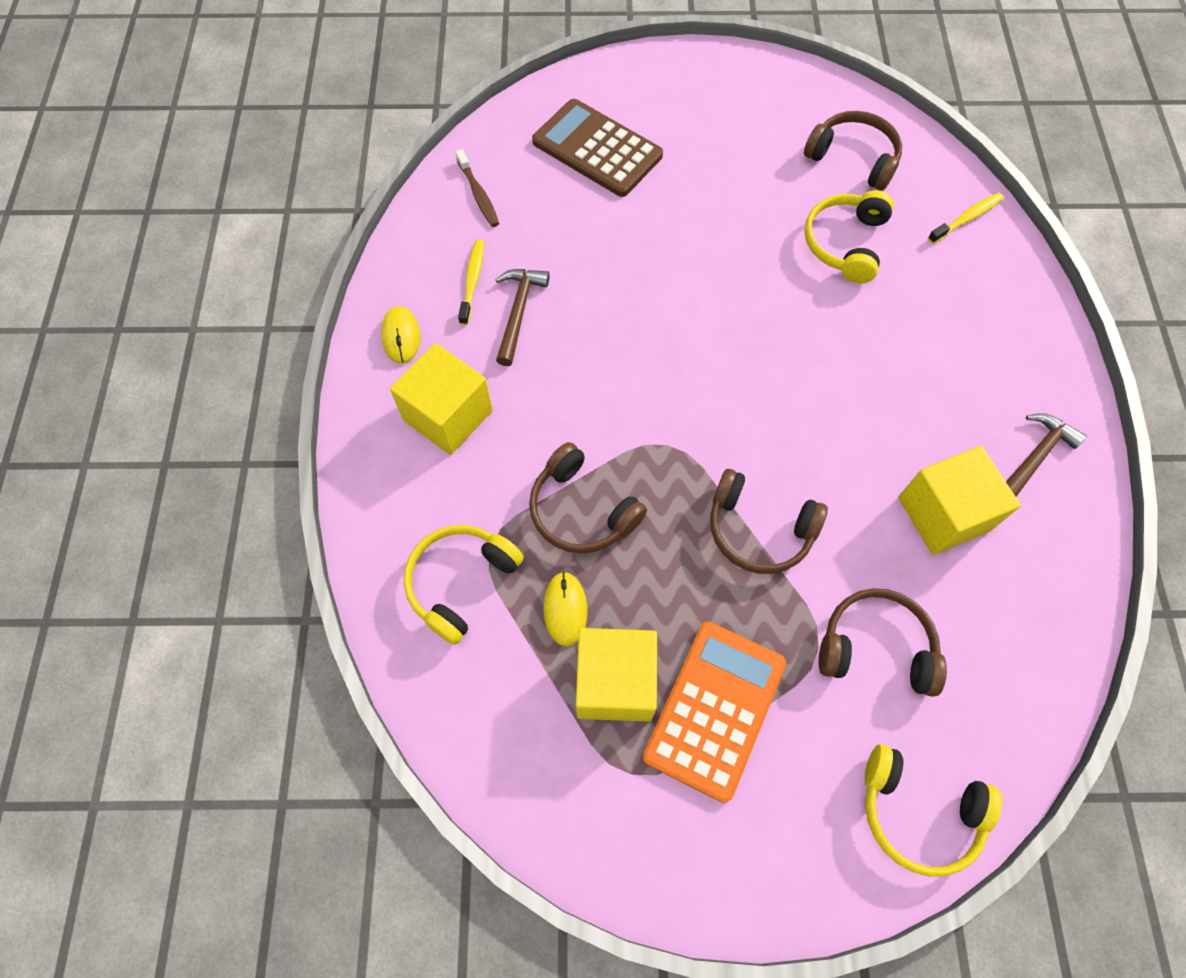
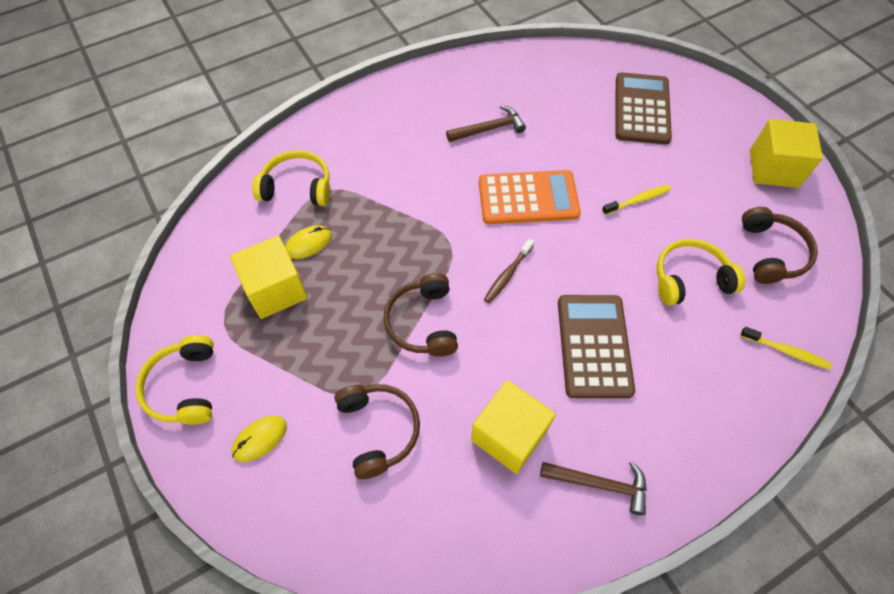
camera: 60 degrees right, 5 degrees down
(401, 336) = (432, 86): yellow mouse -> yellow mouse (260, 439)
(448, 415) = (397, 131): yellow cube -> yellow cube (773, 168)
(472, 281) = (494, 98): yellow toothbrush -> yellow toothbrush (637, 200)
(478, 194) = (556, 71): brown toothbrush -> brown toothbrush (507, 275)
(581, 510) = (377, 222): brown headphones -> none
(715, 709) = (285, 351): orange calculator -> orange calculator (528, 198)
(878, 375) = (594, 346): none -> brown calculator
(918, 812) = (274, 505): yellow headphones -> yellow headphones (185, 387)

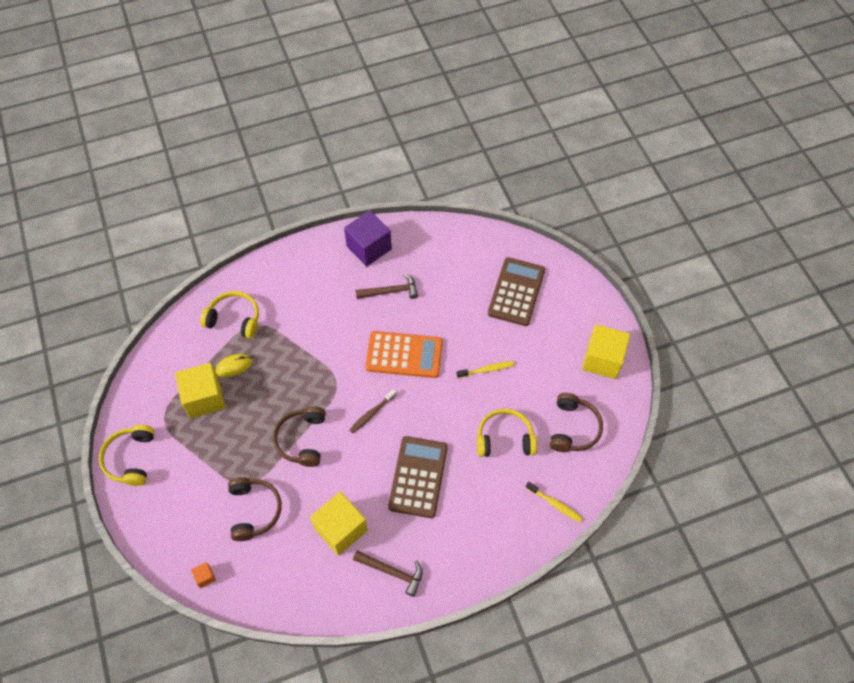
camera: 10 degrees right, 0 degrees up
(260, 439) = (174, 503): yellow mouse -> none
(326, 542) = (205, 577): none -> orange cube
(448, 85) = (369, 247): none -> purple cube

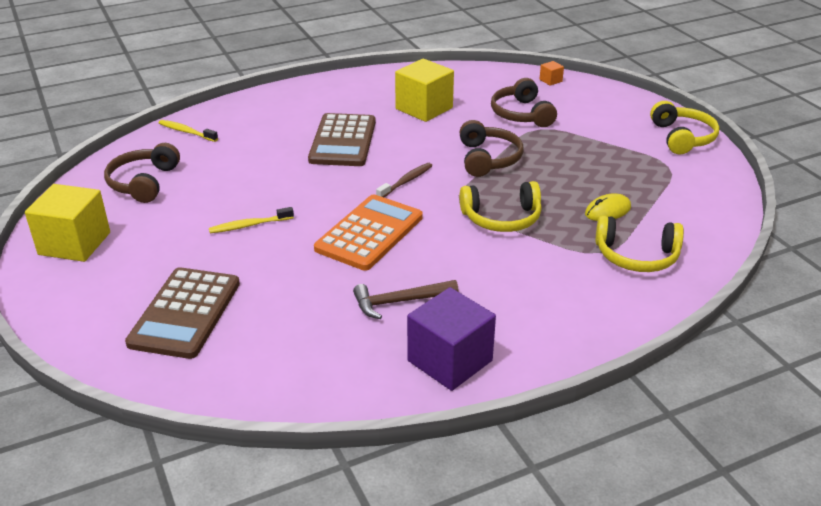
camera: 175 degrees right, 25 degrees down
(204, 398) = (629, 183): yellow cube -> none
(392, 572) = (365, 90): brown hammer -> none
(404, 355) = (369, 233): orange calculator -> orange calculator turned 120 degrees clockwise
(505, 438) = (235, 171): yellow headphones -> yellow headphones (502, 218)

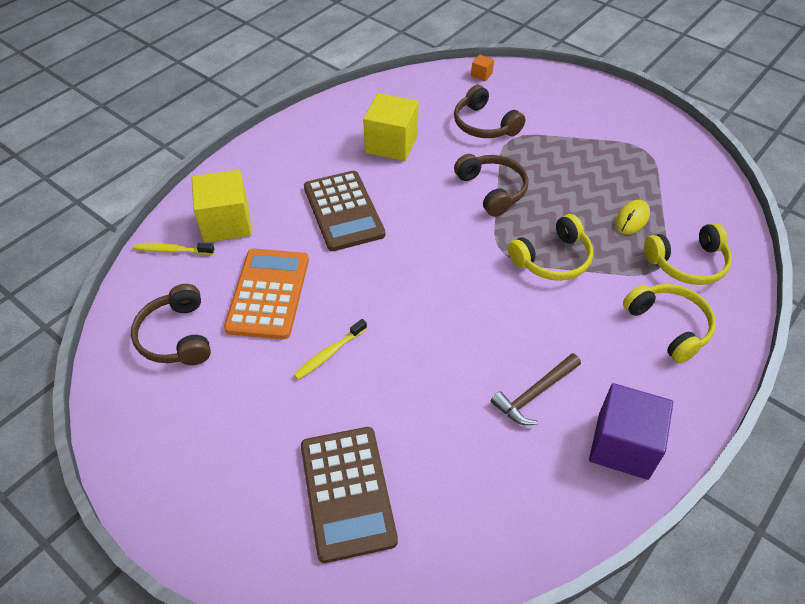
camera: 25 degrees left, 15 degrees up
(74, 243) = (162, 448): yellow cube -> yellow cube (226, 223)
(369, 233) = (450, 320): orange calculator -> orange calculator (268, 294)
(406, 181) = (439, 243): brown toothbrush -> none
(682, 137) = (634, 112): yellow headphones -> yellow headphones (669, 326)

